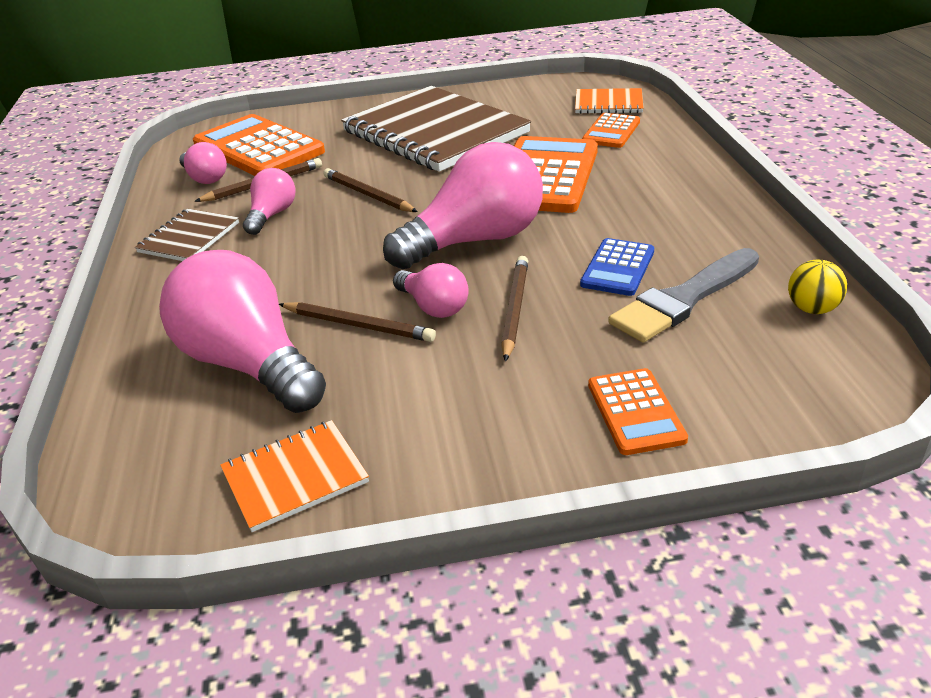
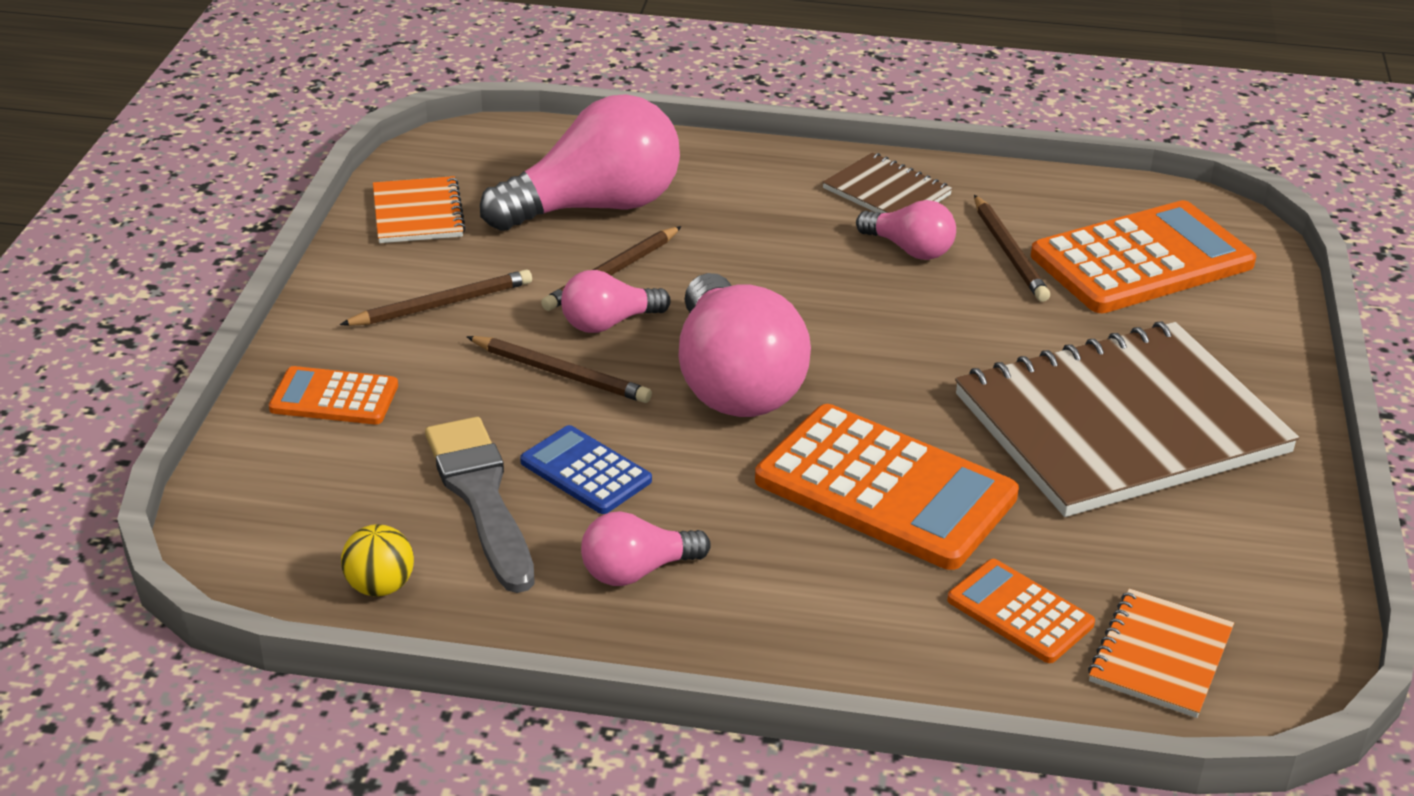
camera: 105 degrees right, 0 degrees up
(205, 178) = (1057, 212): pink light bulb -> pink light bulb (637, 571)
(368, 195) = (923, 326): brown pencil -> brown pencil (442, 304)

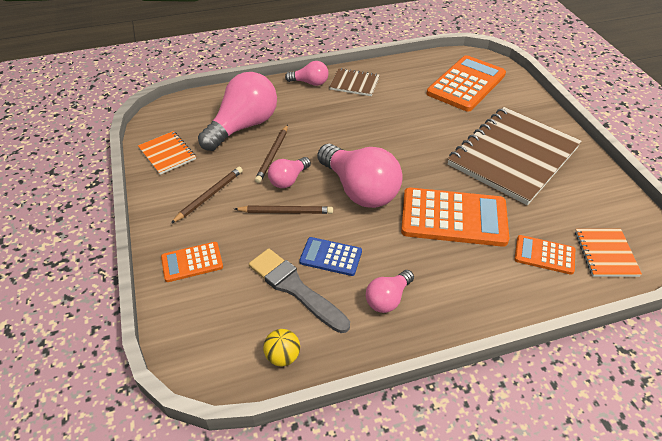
camera: 25 degrees left, 10 degrees up
(909, 249) = (381, 106): pink light bulb -> pink light bulb (310, 83)
(1009, 252) = (418, 96): brown pencil -> none

